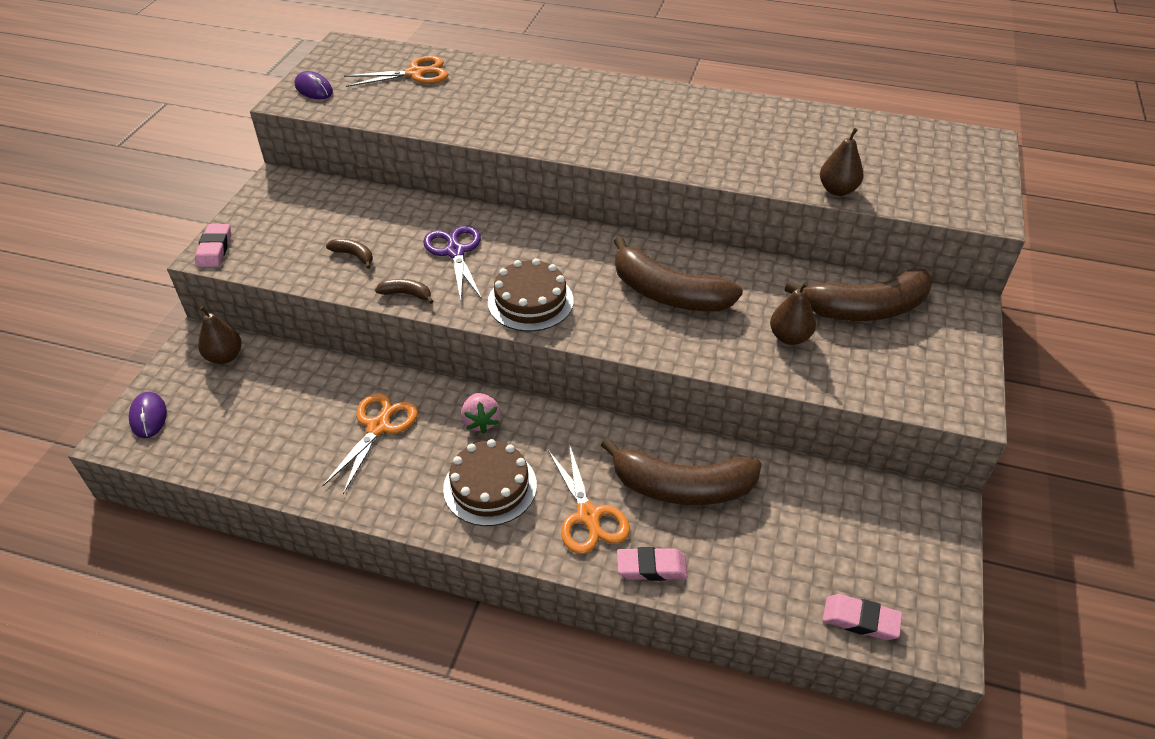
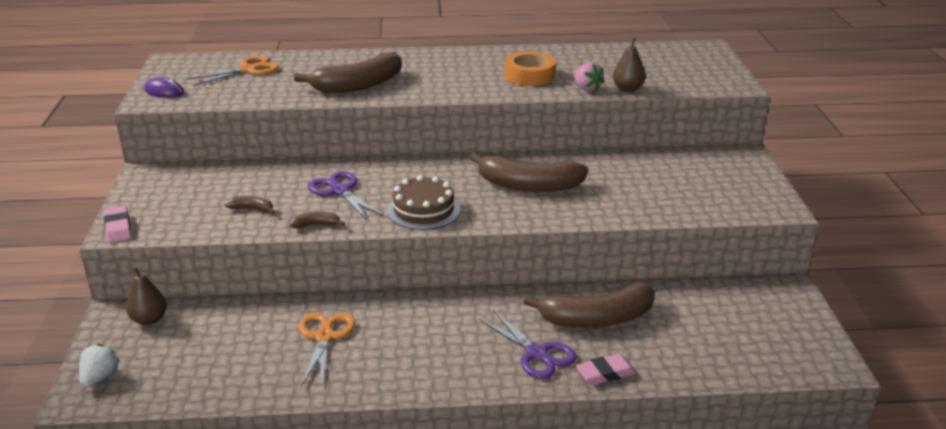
camera: 20 degrees left, 15 degrees down
(148, 416) = (100, 378): purple mouse -> white strawberry
(481, 421) = (411, 314): pink strawberry -> pink strawberry (587, 88)
(490, 486) = (445, 354): brown cake -> none
(588, 516) = (537, 353): orange scissors -> purple scissors
(726, 143) = (529, 75): none -> orange tape
(789, 337) = (634, 194): brown pear -> none
(860, 620) = (774, 366): pink eraser -> none
(865, 308) = (677, 167): brown banana -> brown banana (358, 85)

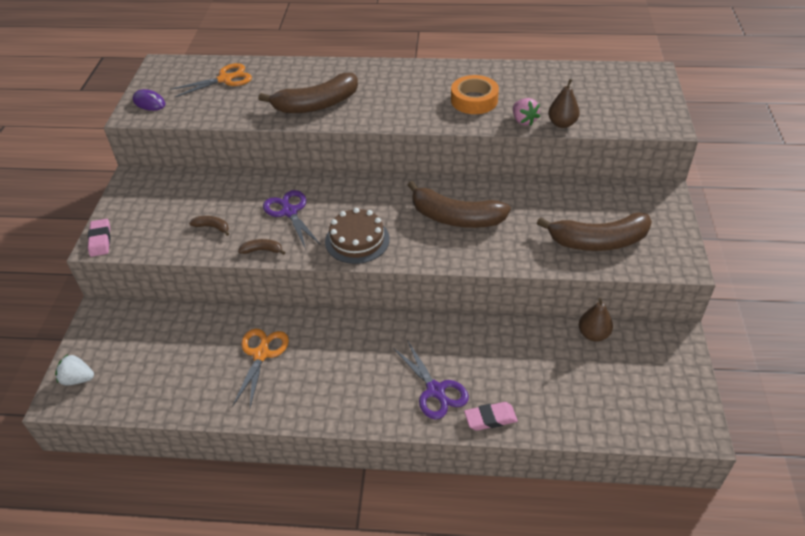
camera: 10 degrees right, 15 degrees up
(100, 378) = (78, 379): white strawberry -> white strawberry turned 105 degrees counterclockwise
(149, 319) = (124, 322): brown pear -> brown pear (593, 334)
(597, 318) = (496, 357): brown banana -> brown banana (598, 241)

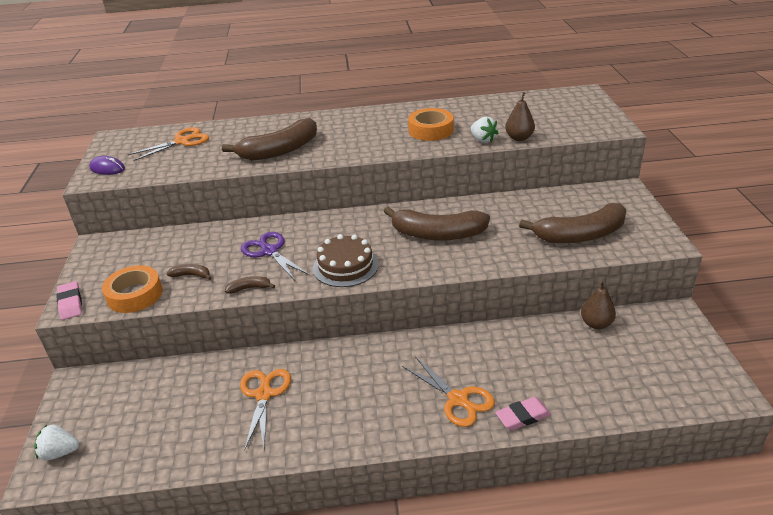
camera: 10 degrees left, 10 degrees down
(158, 240) = (135, 295): none -> orange tape
(435, 390) = (458, 399): purple scissors -> orange scissors
(523, 121) = (483, 140): pink strawberry -> white strawberry

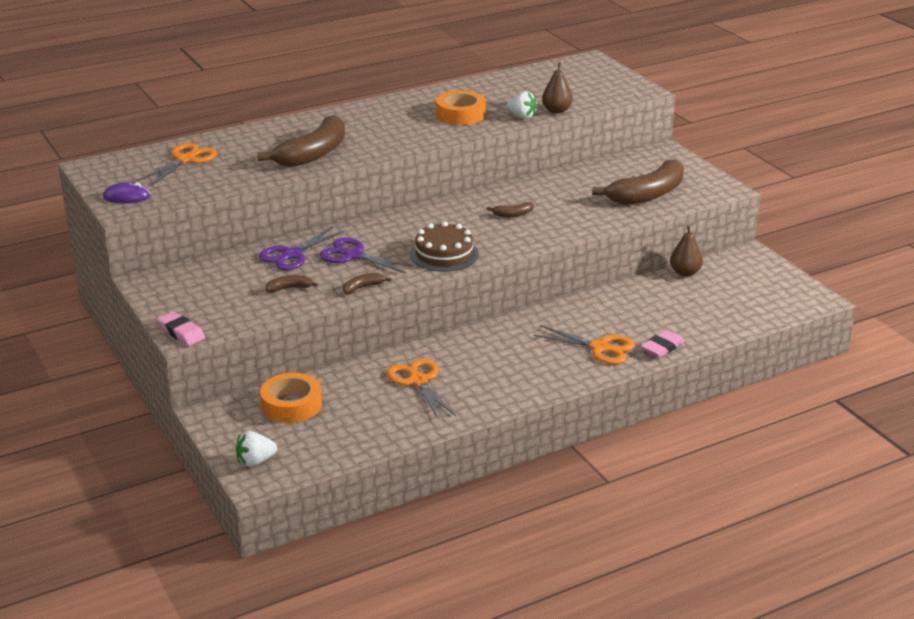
camera: 25 degrees left, 5 degrees down
(135, 295) = (245, 313): orange tape -> orange tape (291, 405)
(223, 240) = (292, 254): none -> purple scissors
(437, 234) = (513, 214): brown banana -> brown banana, size x0.42

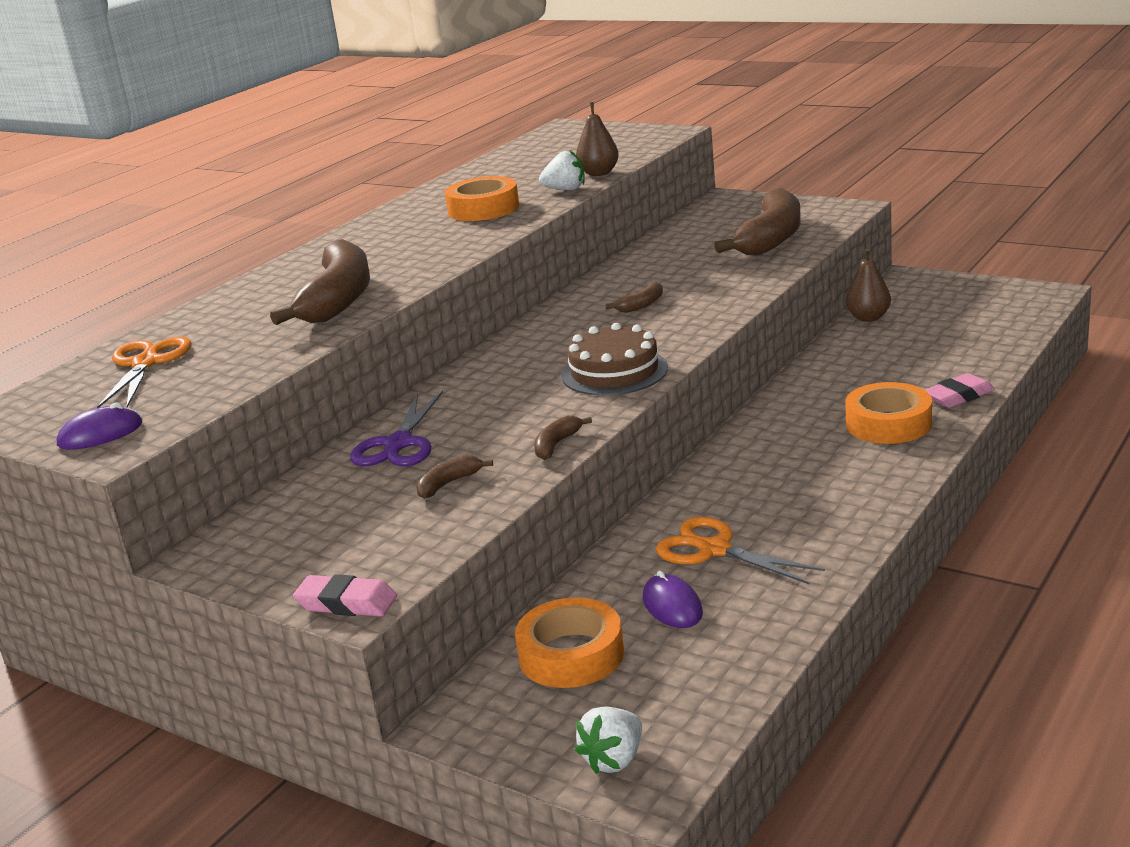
camera: 25 degrees left, 5 degrees down
(353, 255) = (490, 415): purple scissors -> none
(364, 401) = (672, 606): none -> purple mouse
(600, 348) = (888, 423): orange scissors -> orange tape
(662, 347) = (958, 396): pink eraser -> pink eraser turned 45 degrees clockwise

